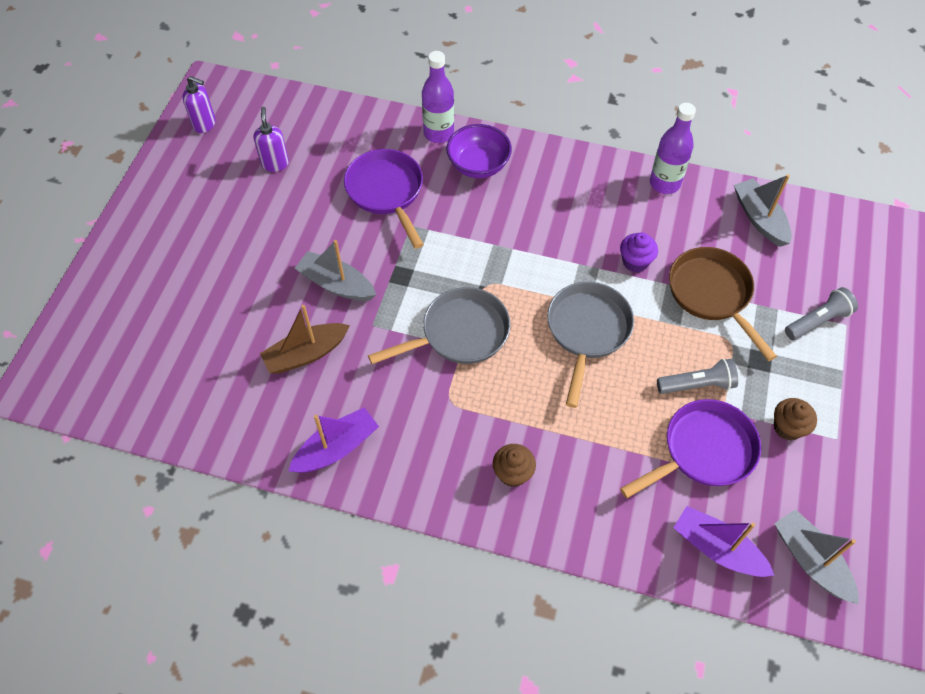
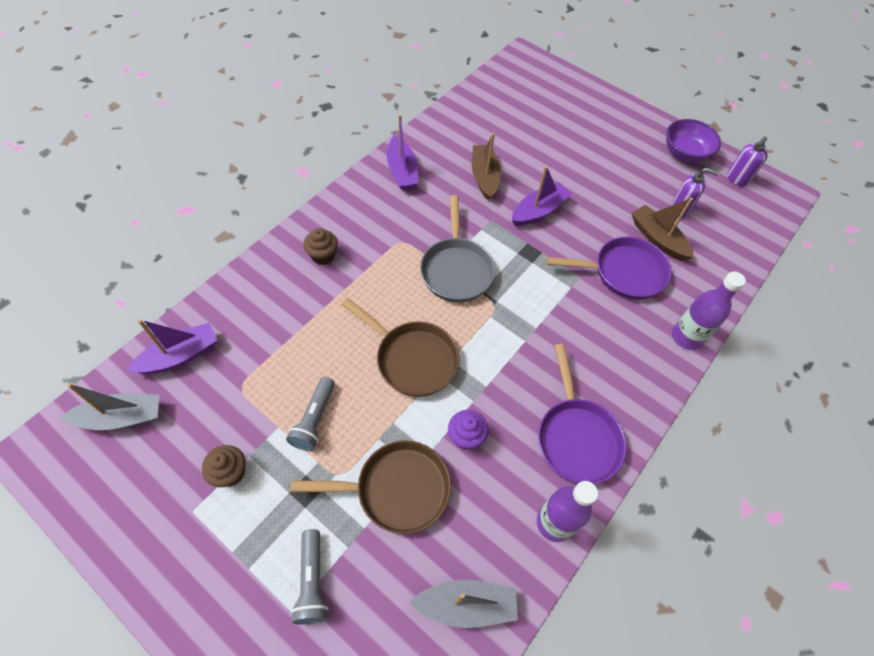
camera: 110 degrees right, 0 degrees up
(326, 174) = (657, 239): none -> brown boat
(336, 284) = (538, 211): grey boat -> purple boat
(478, 165) = (635, 354): purple bowl -> purple bowl (684, 153)
(587, 331) = (412, 359): grey pan -> brown pan
(703, 451) = (256, 390): purple pan -> purple pan (576, 437)

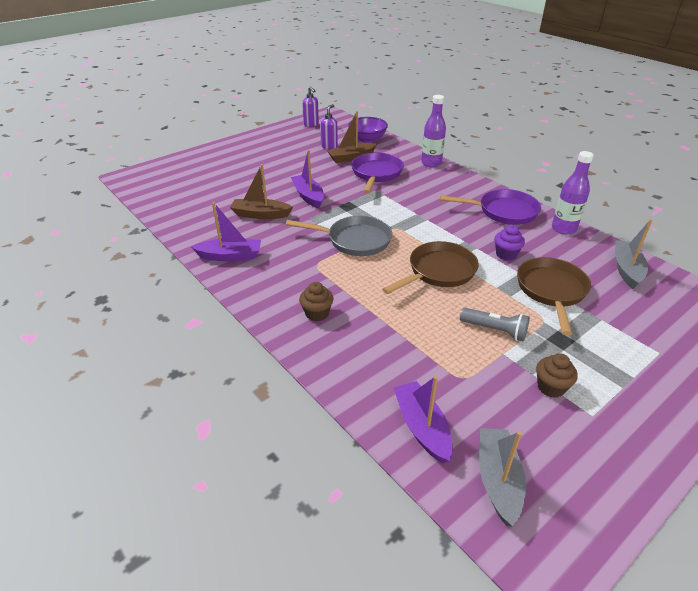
camera: 75 degrees left, 20 degrees down
(312, 581) = (633, 340): grey flashlight -> none
(684, 153) = (279, 135): purple bowl -> purple bowl (367, 139)

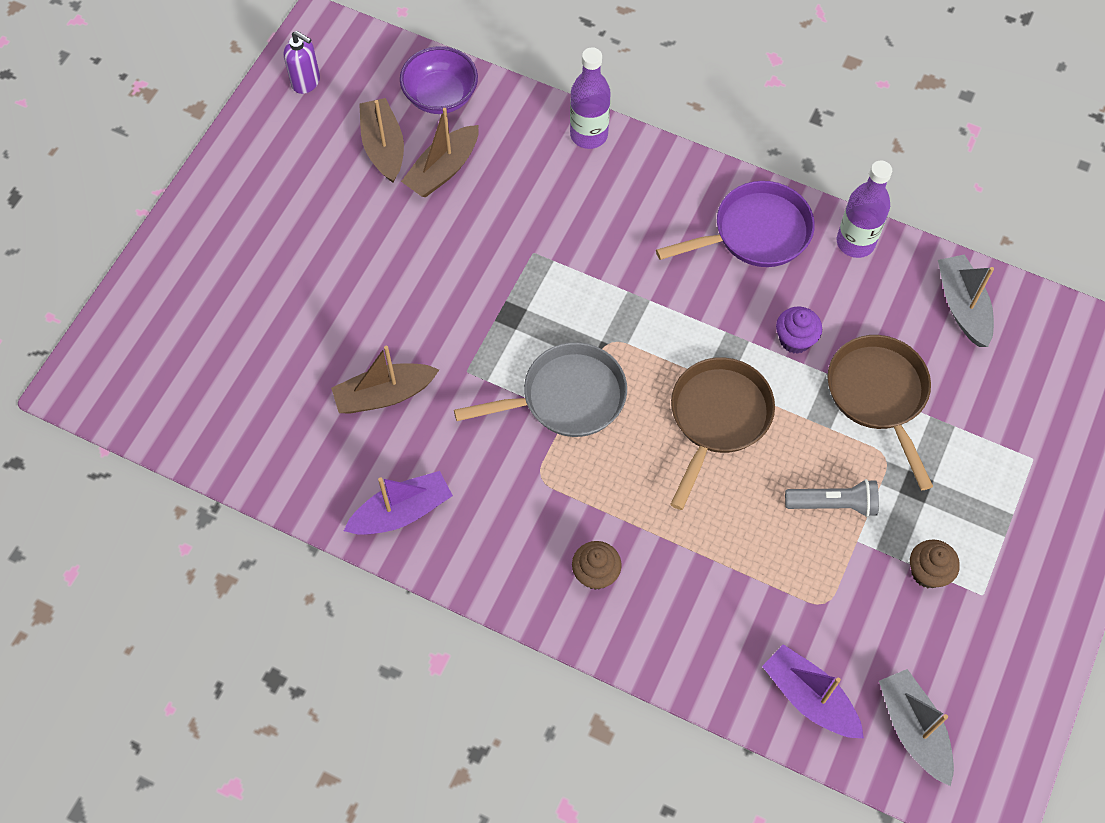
camera: 25 degrees left, 25 degrees up
(308, 196) = (432, 314): purple boat -> none
(329, 146) = (383, 147): purple soap dispenser -> brown boat
(376, 174) = (511, 205): purple pan -> none

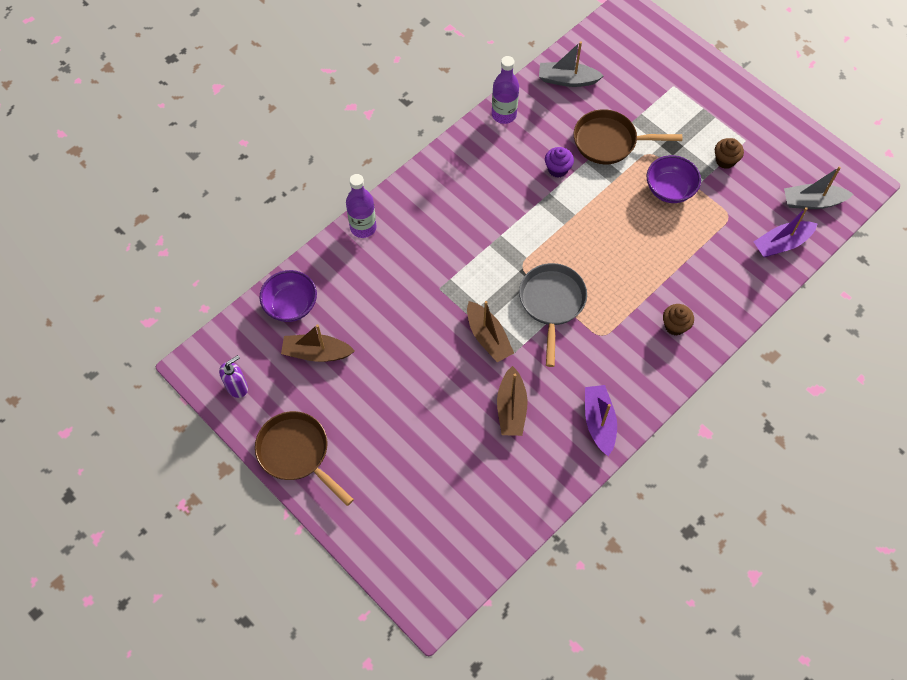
camera: 70 degrees left, 0 degrees up
(443, 170) = (352, 322): brown boat -> brown boat (488, 337)
(717, 418) = (595, 227): brown pan -> brown pan (297, 453)
(755, 233) = (476, 163): purple pan -> none
(833, 504) = (670, 189): grey flashlight -> purple bowl

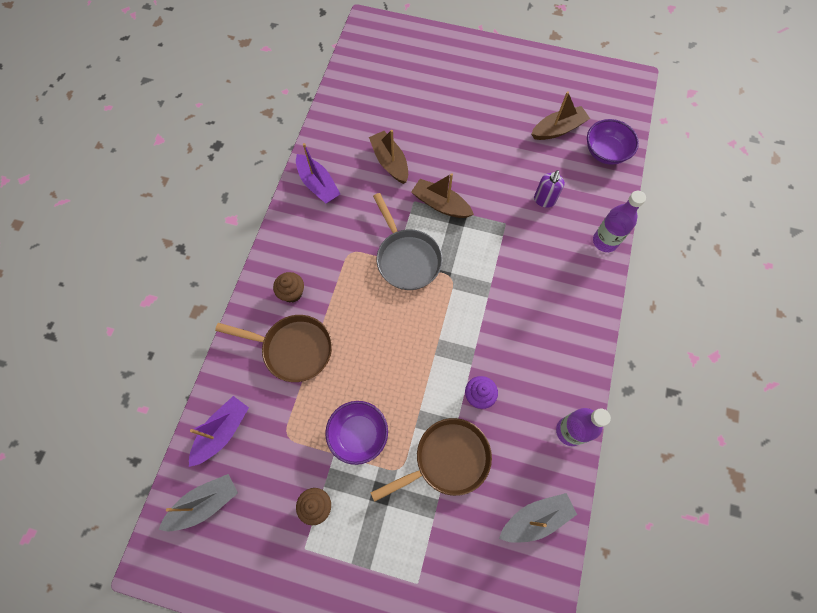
camera: 150 degrees right, 5 degrees up
(237, 387) = (591, 81): purple soap dispenser -> purple soap dispenser (544, 200)
(297, 453) = (517, 63): brown pan -> brown pan (293, 349)

